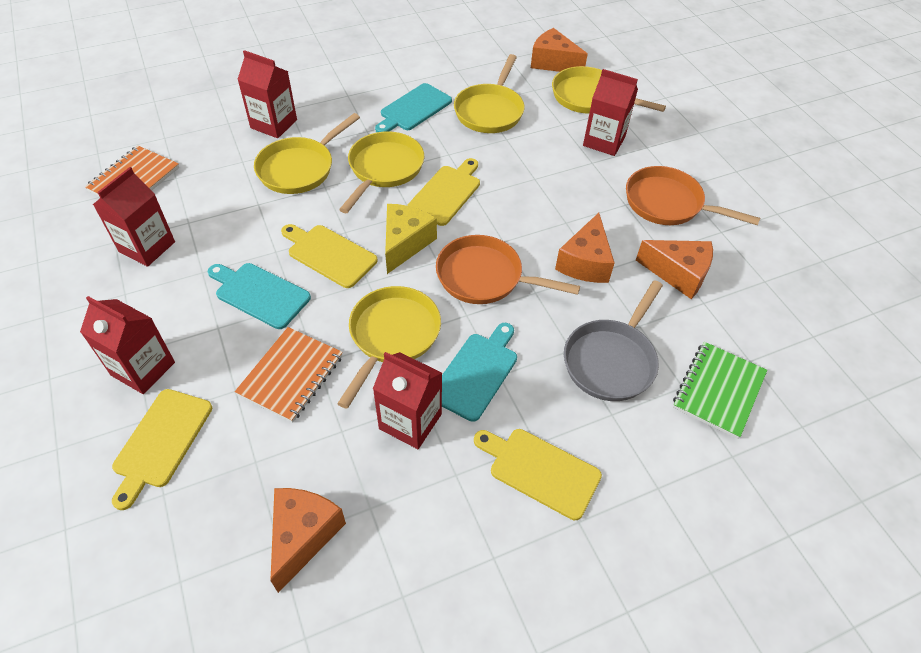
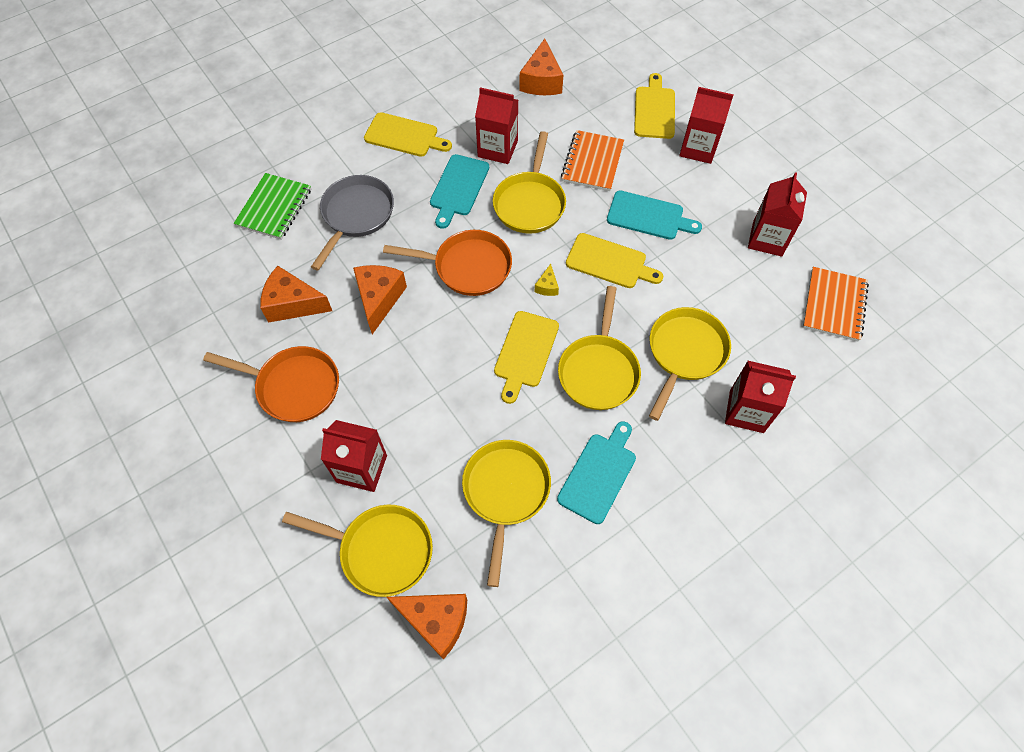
camera: 170 degrees right, 10 degrees up
(405, 243) = (547, 286): yellow cheese -> yellow cheese, size x0.48

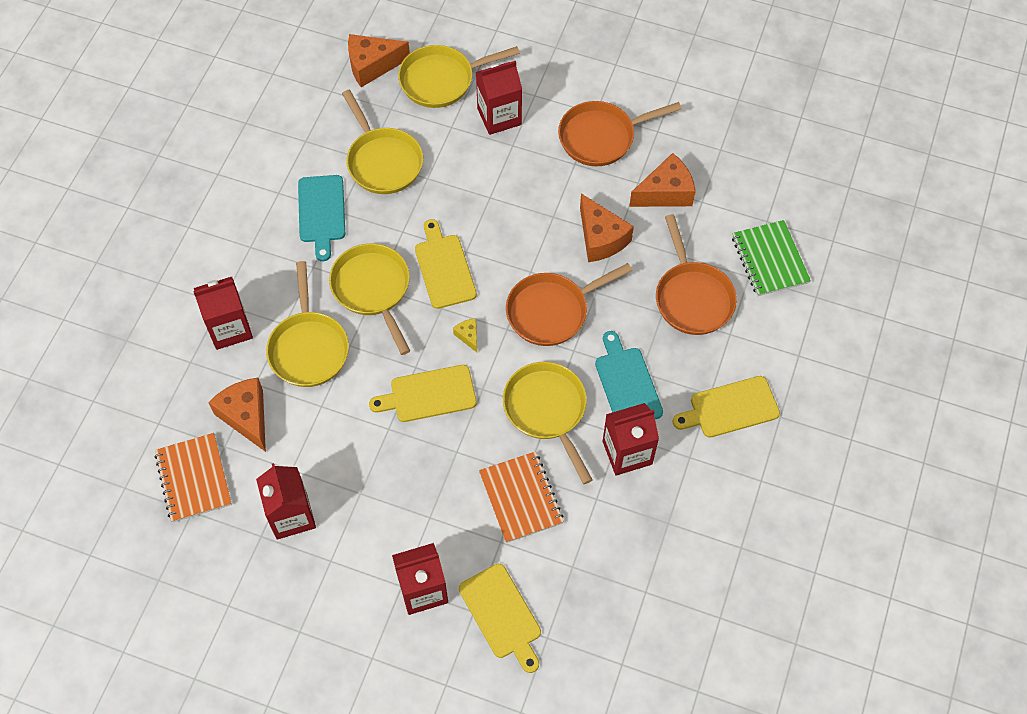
camera: 145 degrees right, 0 degrees up
(356, 215) = (692, 297): grey pan -> orange pan
(541, 81) = (653, 574): orange cheese -> orange cheese (246, 416)
(648, 216) = (423, 468): turquoise cutting board -> none

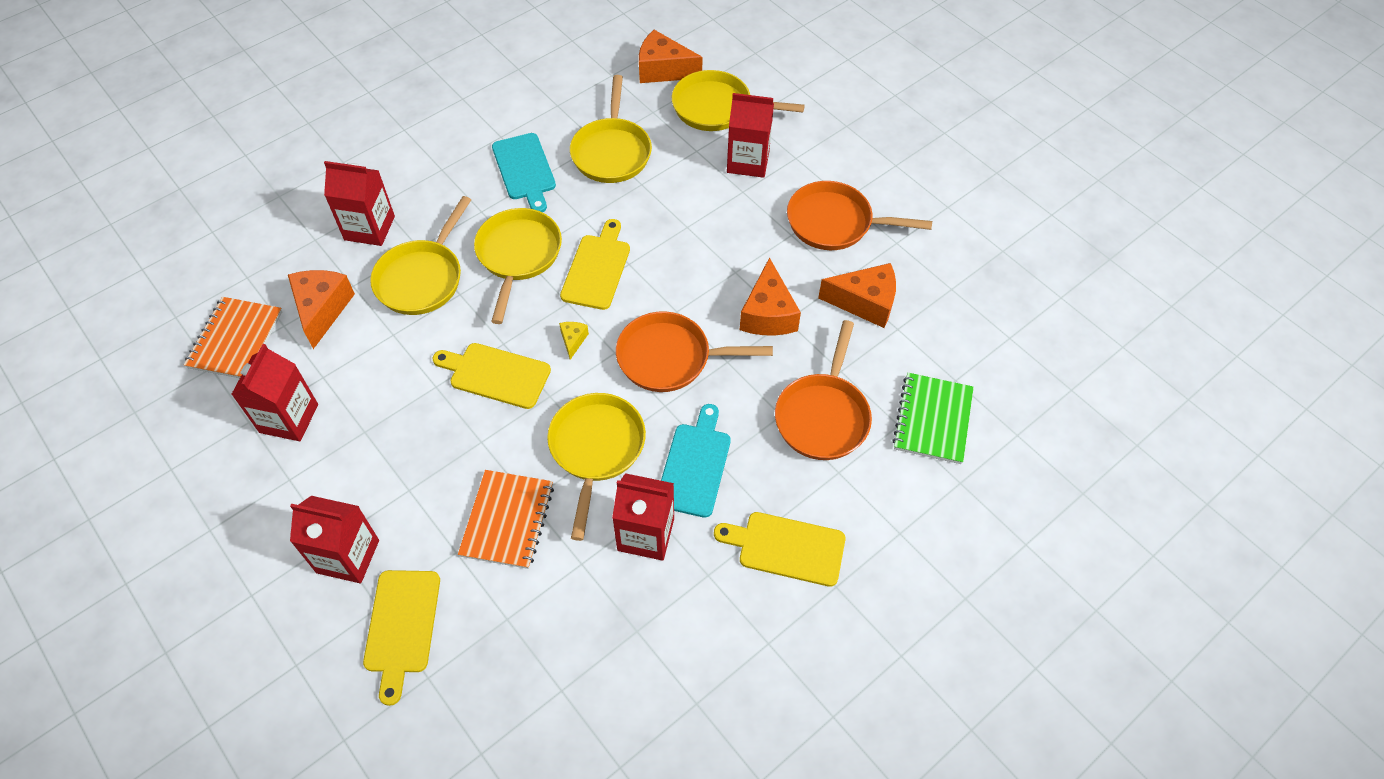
camera: 30 degrees right, 5 degrees down
(322, 212) = (525, 169): turquoise cutting board -> turquoise cutting board turned 45 degrees counterclockwise

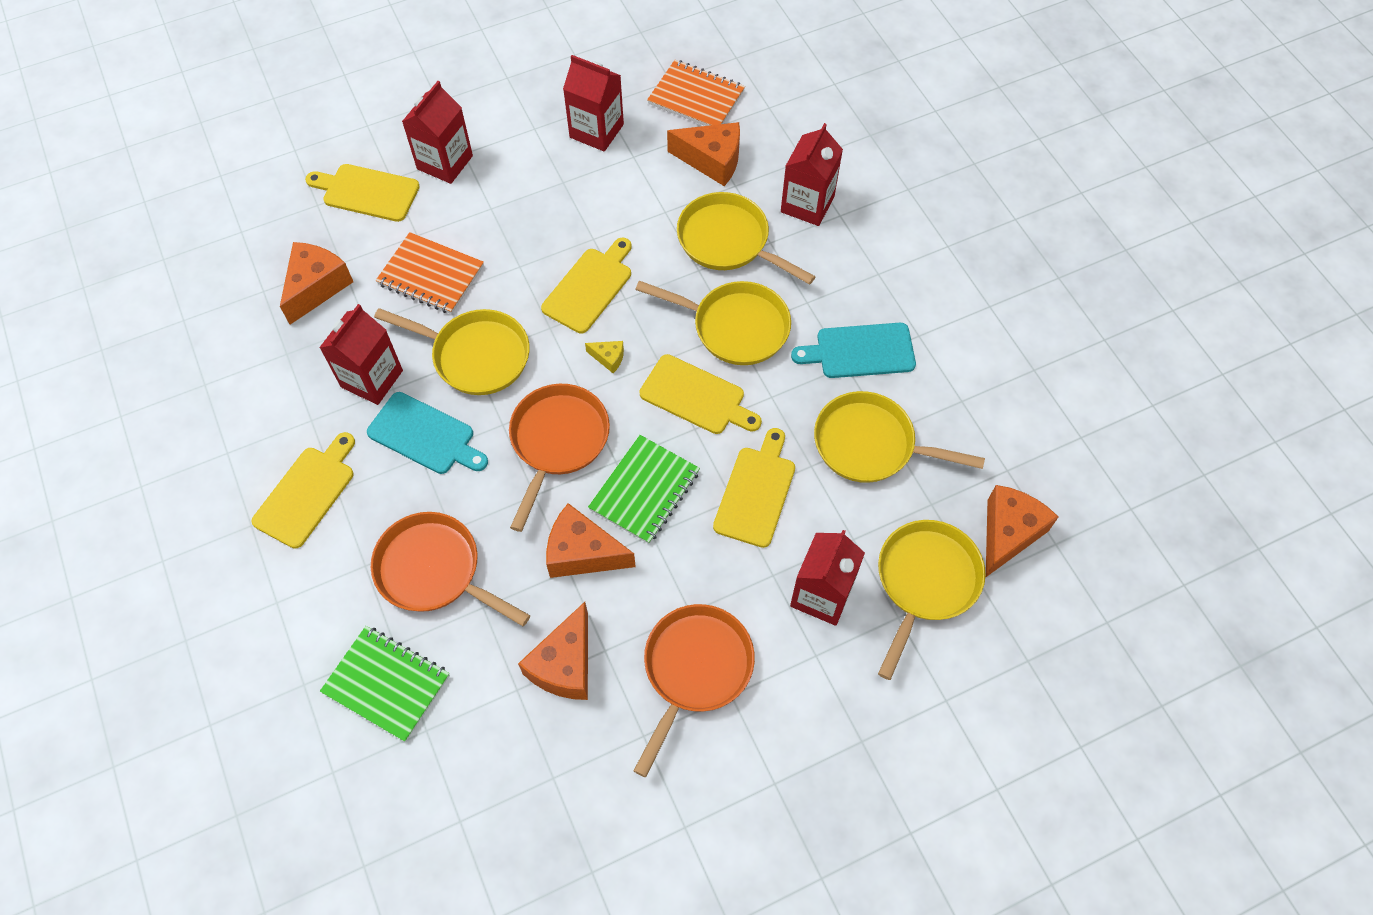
camera: 105 degrees right, 5 degrees up
(544, 632) = (316, 287): none -> orange cheese
(676, 213) = (756, 492): none -> yellow cutting board
(698, 285) = (644, 491): none -> green notebook

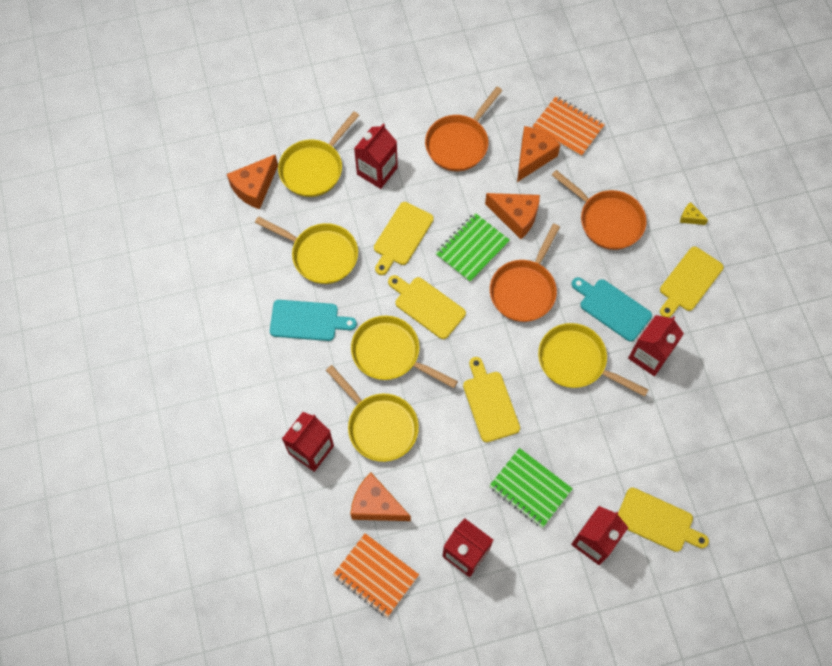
camera: 170 degrees left, 5 degrees up
(316, 287) = (693, 438): orange cheese -> none
(387, 684) = (635, 162): green notebook -> green notebook (530, 488)
(431, 275) = (607, 433): orange notebook -> orange notebook (568, 127)
(589, 287) = (489, 403): yellow cutting board -> yellow cutting board turned 120 degrees clockwise
(608, 358) = (483, 344): yellow cheese -> yellow cheese (690, 217)

